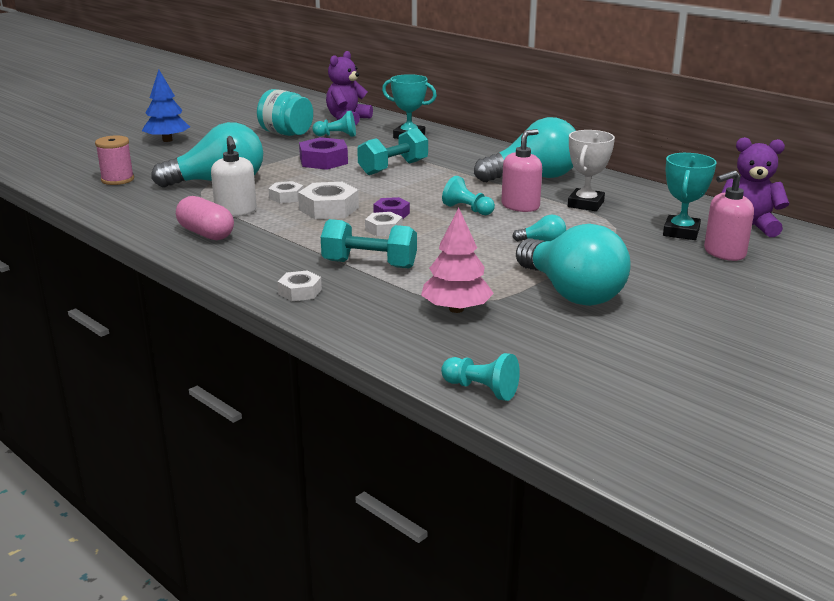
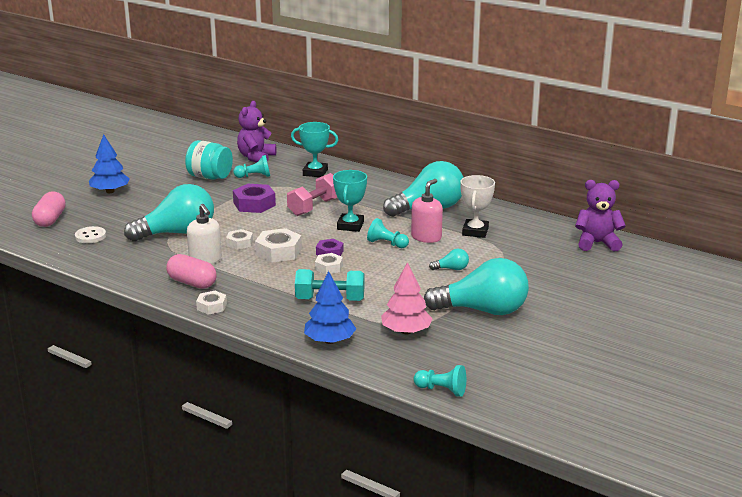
camera: 10 degrees left, 0 degrees up
(84, 162) = (50, 220): none -> pink capsule
(117, 180) = (90, 236): pink spool -> white button
(300, 291) = (288, 327): white nut -> white nut (212, 306)
(347, 312) = (329, 341): none -> blue tree
(393, 168) = (314, 207): turquoise dumbbell -> pink dumbbell
(571, 292) = (483, 310): turquoise light bulb -> turquoise light bulb turned 45 degrees counterclockwise
(681, 232) = (550, 252): turquoise trophy -> turquoise trophy (350, 226)
(724, 253) = (583, 268): pink soap dispenser -> none

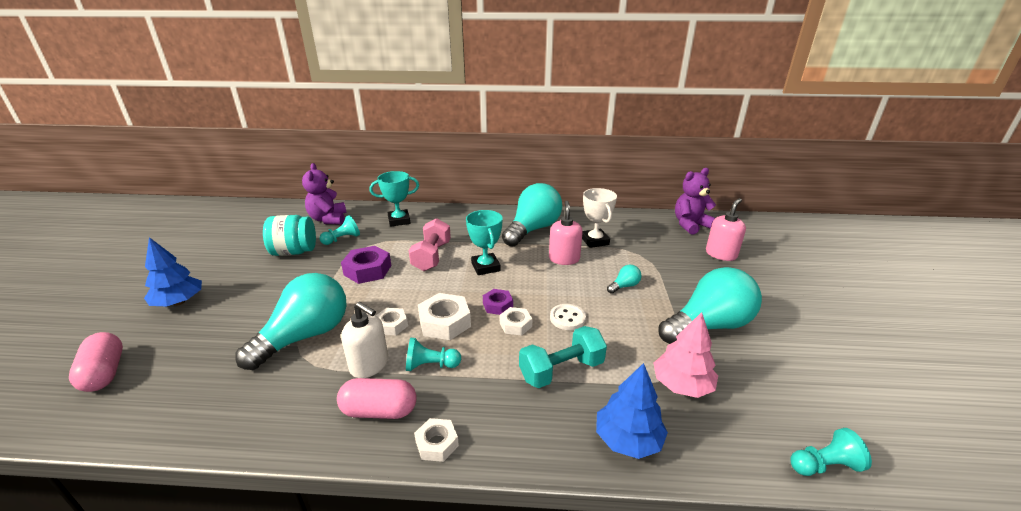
camera: 30 degrees left, 5 degrees up
(90, 236) = (183, 381): white button -> white button (567, 318)
(387, 244) = (539, 277): turquoise pawn -> turquoise pawn (431, 365)
(585, 272) = (721, 254): none -> pink soap dispenser

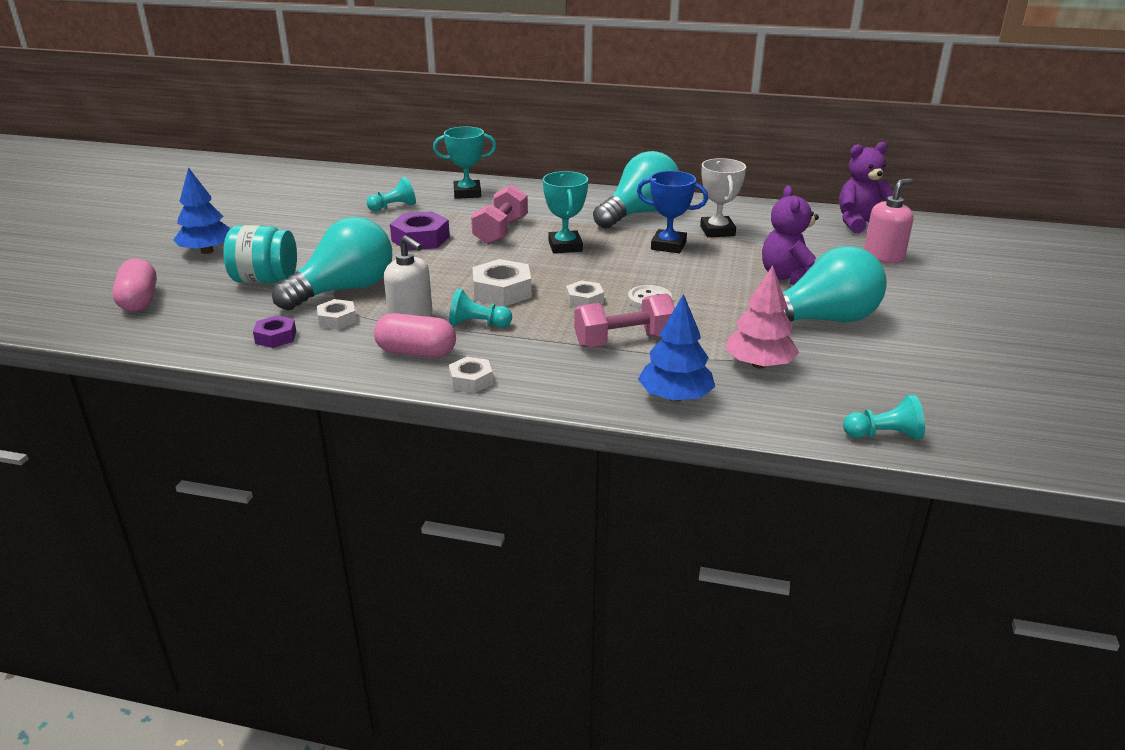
camera: 10 degrees right, 0 degrees up
(294, 252) = (335, 215): turquoise jar -> turquoise jar (265, 280)
(328, 219) = (379, 186): purple teddy bear -> purple teddy bear (789, 277)
(392, 325) = (440, 289): white nut -> white nut (337, 320)
(497, 305) = (569, 282): purple nut -> purple nut (276, 337)
(561, 370) = (624, 341): turquoise dumbbell -> pink dumbbell
(564, 259) = (668, 246): pink soap dispenser -> blue trophy
(624, 286) = (734, 277): turquoise light bulb -> none

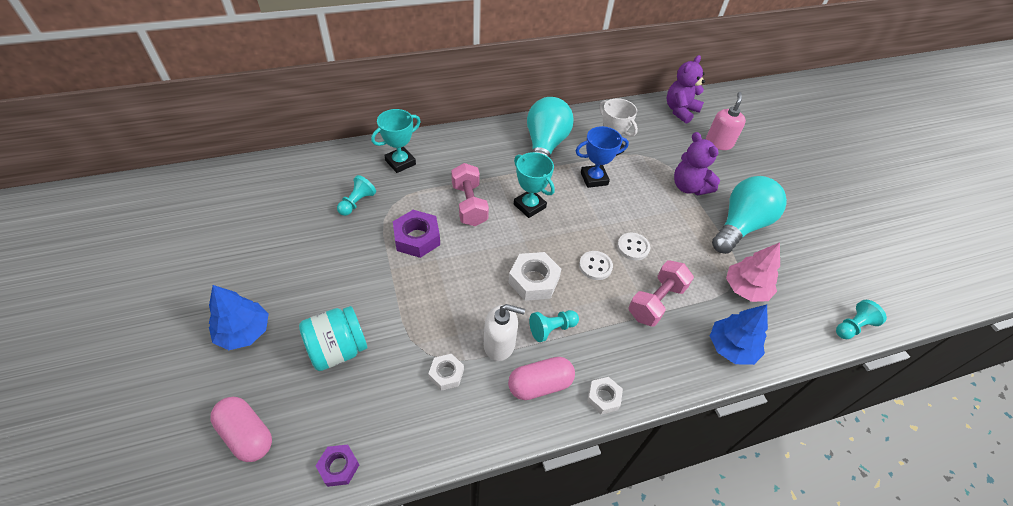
camera: 35 degrees left, 20 degrees up
(276, 337) = (418, 422): purple nut -> purple nut (339, 467)
(344, 290) = (417, 333): turquoise light bulb -> none
(584, 300) = (595, 266): white nut -> white button

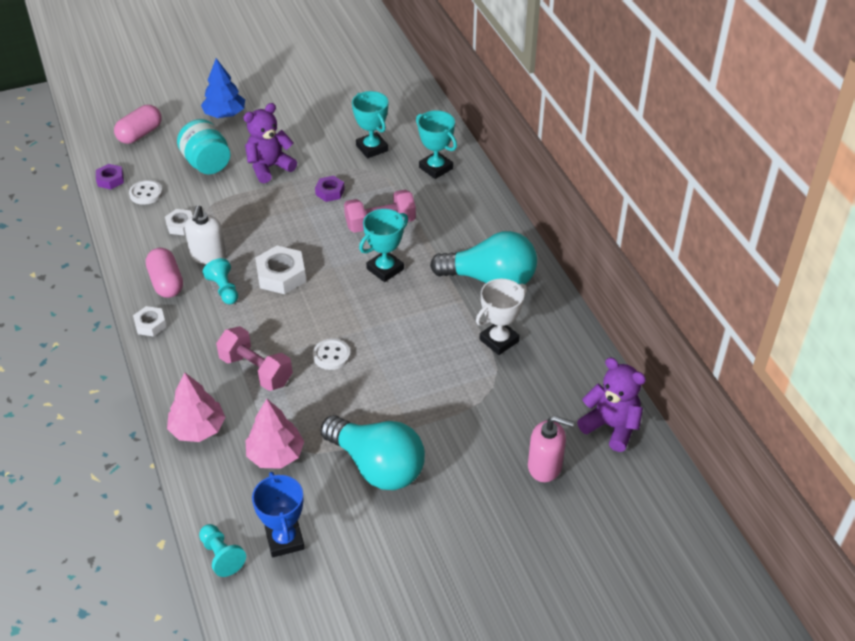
camera: 90 degrees right, 5 degrees down
(357, 203) = (372, 148): turquoise pawn -> turquoise trophy
(417, 238) = (330, 192): purple nut -> purple nut, size x0.60
(594, 178) = (440, 324): blue trophy -> blue trophy (285, 540)
(595, 266) = (302, 322): white button -> white button (146, 193)
(689, 187) = (442, 419): purple teddy bear -> purple teddy bear (269, 167)
(731, 347) = (198, 428): blue tree -> pink tree

